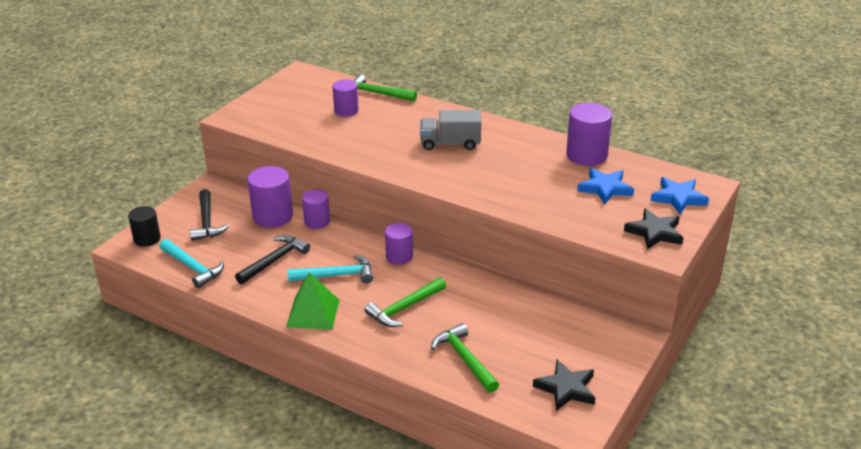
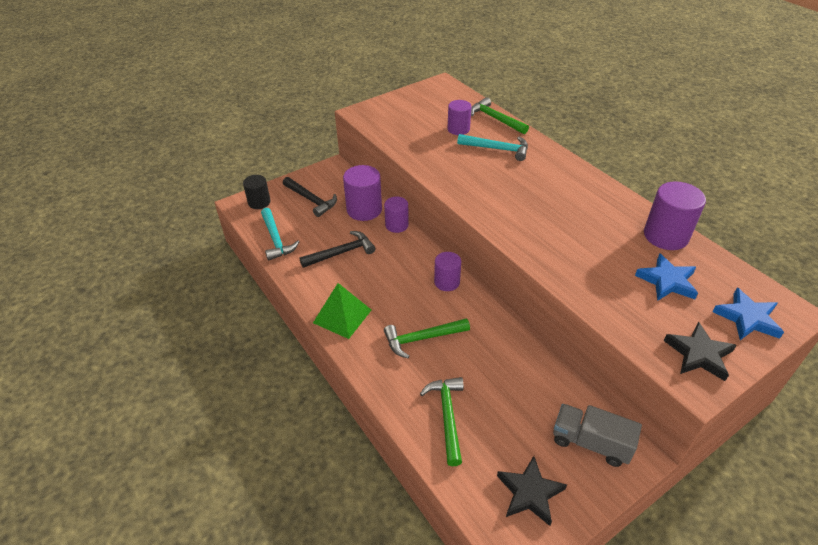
camera: 25 degrees right, 10 degrees up
(207, 222) = (311, 200): black hammer -> black hammer turned 60 degrees counterclockwise
(336, 275) = (383, 284): turquoise hammer -> turquoise hammer (497, 149)
(450, 143) = (533, 186): grey truck -> grey truck (591, 443)

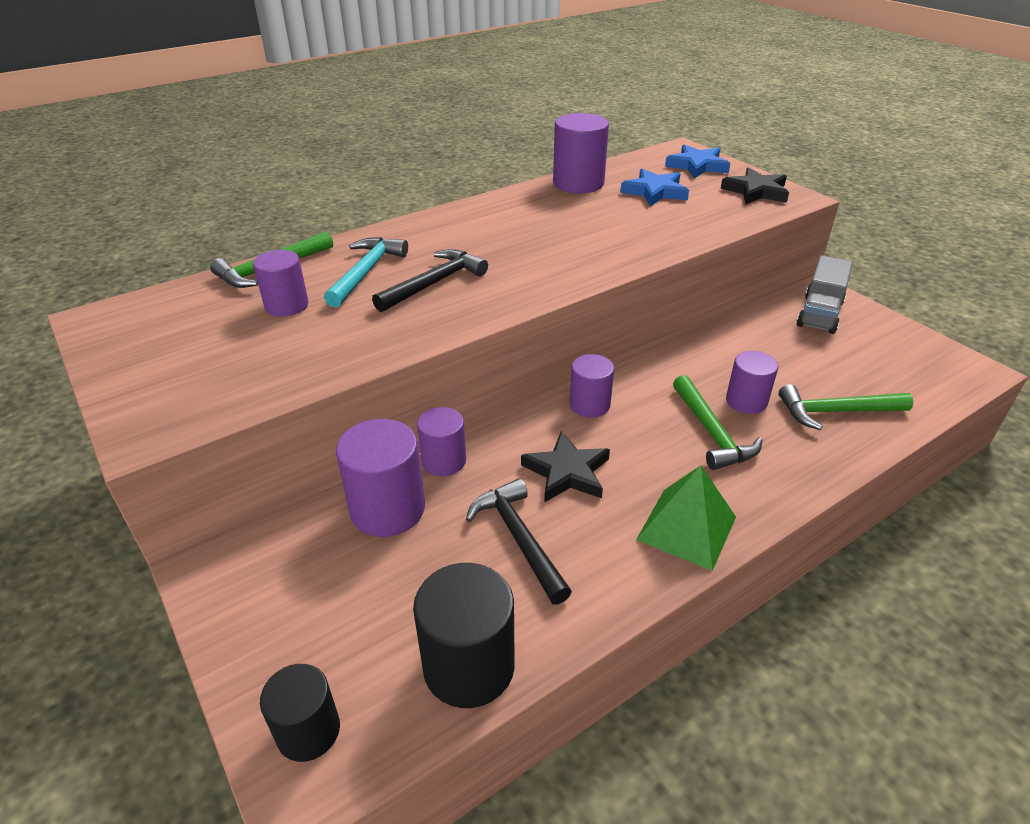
camera: 90 degrees left, 5 degrees down
(276, 239) = (469, 666): turquoise hammer -> black cylinder
(311, 200) = (330, 607): black hammer -> black hammer (434, 283)
(456, 363) = (746, 401): none -> purple cylinder
(530, 493) = (904, 357): black star -> black star (567, 472)

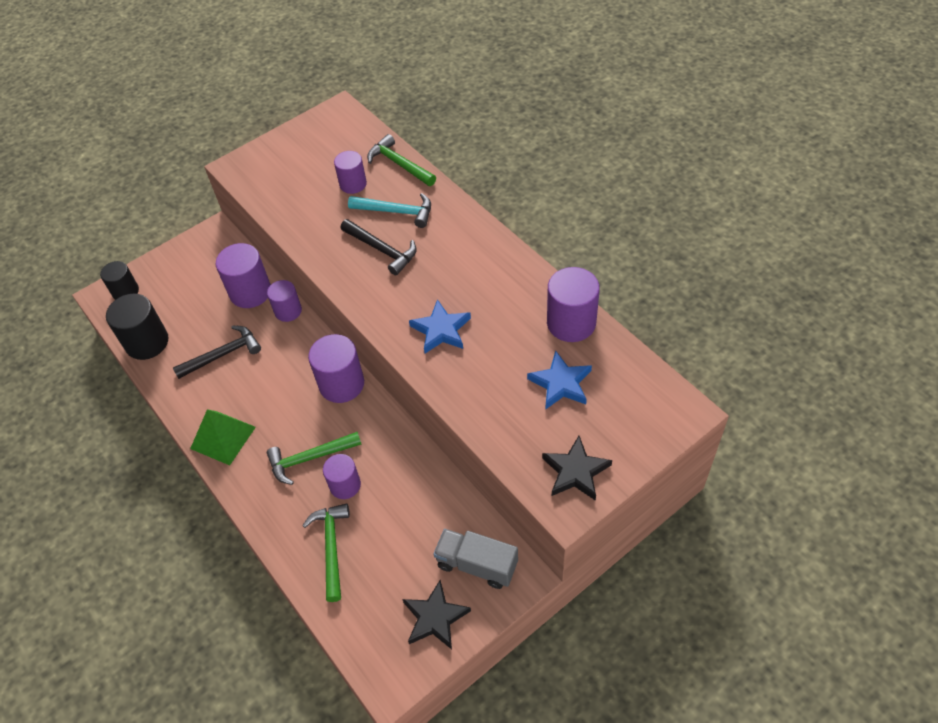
camera: 90 degrees right, 15 degrees up
(567, 472) = (275, 374): black star -> black star (435, 617)
(589, 405) = (341, 384): purple cylinder -> purple cylinder, size x1.57
(697, 166) = (636, 423): blue star -> blue star (441, 330)

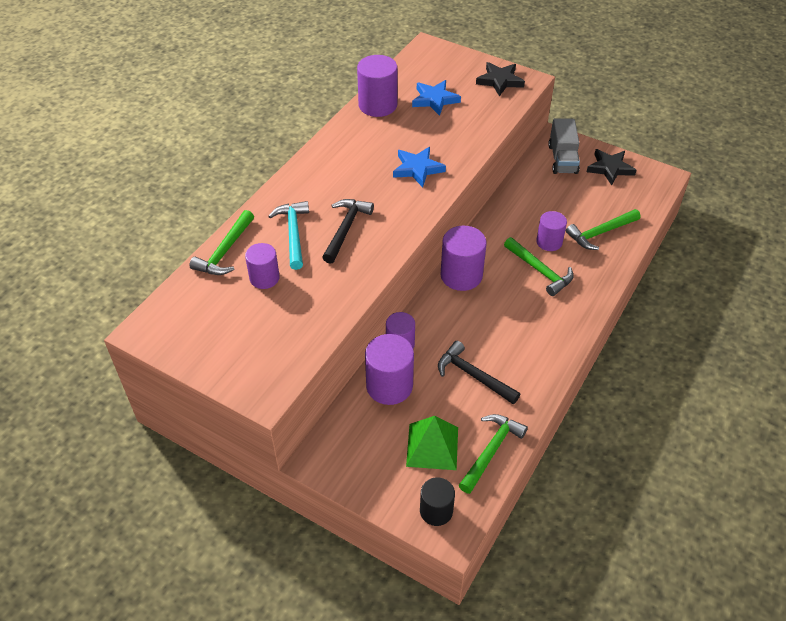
camera: 115 degrees left, 5 degrees down
(147, 342) = (491, 451): black cylinder -> green hammer
(223, 437) = (556, 336): green pyramid -> green pyramid (432, 446)

